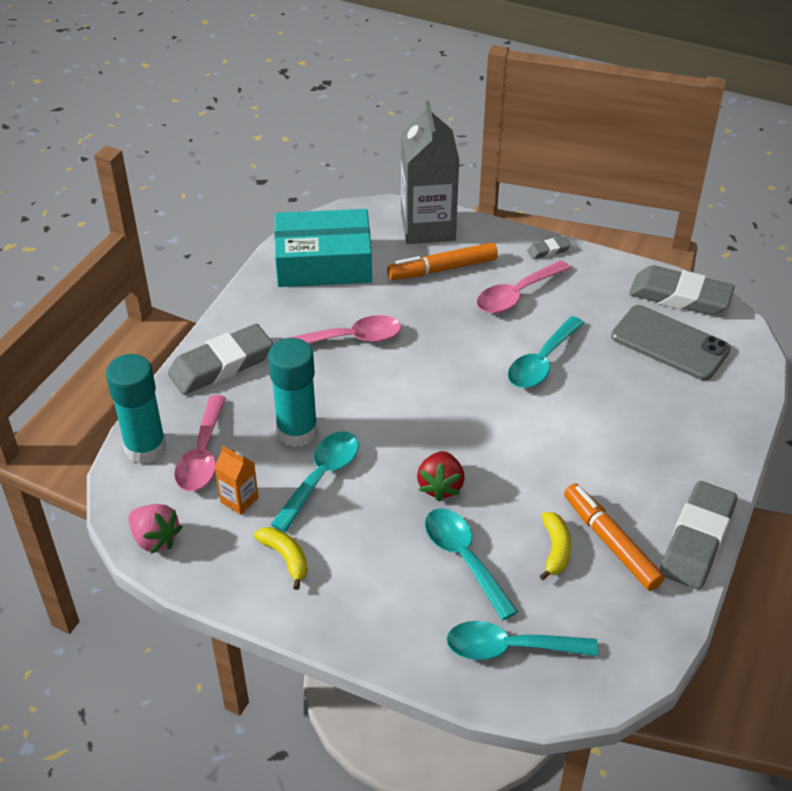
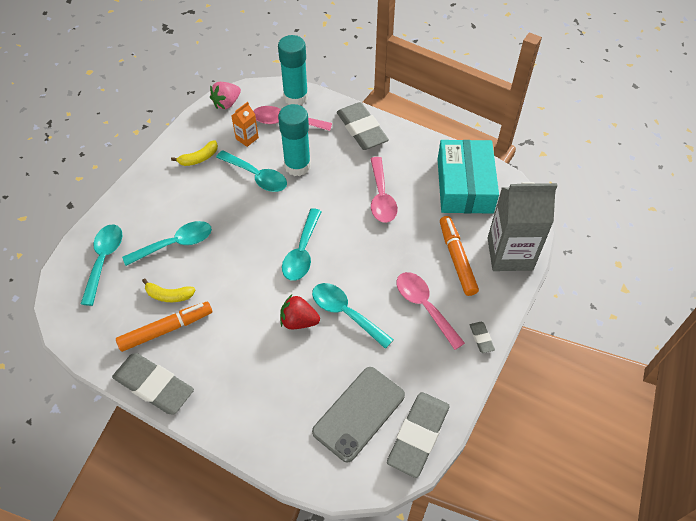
camera: 95 degrees right, 10 degrees up
(440, 486) = (236, 237): red strawberry -> red strawberry (299, 321)
(455, 411) = (302, 252): none -> turquoise spoon

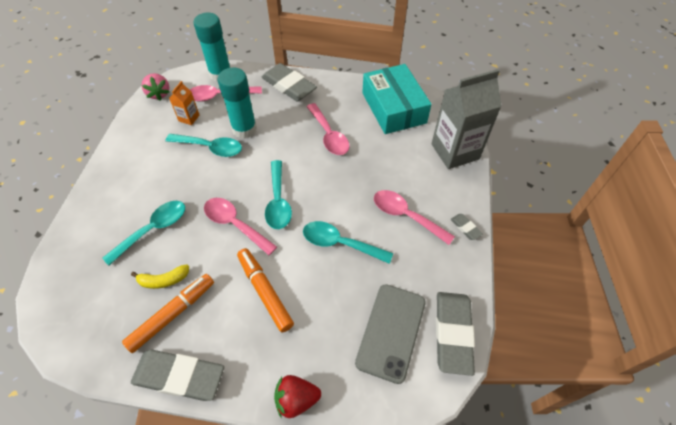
camera: 20 degrees left, 0 degrees up
(104, 260) = (83, 267): turquoise spoon -> none
(199, 158) = (149, 146): yellow banana -> none
(227, 103) = (159, 94): pink strawberry -> pink strawberry turned 45 degrees counterclockwise
(252, 262) = (235, 224): none -> pink spoon
(299, 321) = (300, 264): red strawberry -> red strawberry (296, 399)
(457, 259) = (414, 168): orange marker -> orange marker (265, 292)

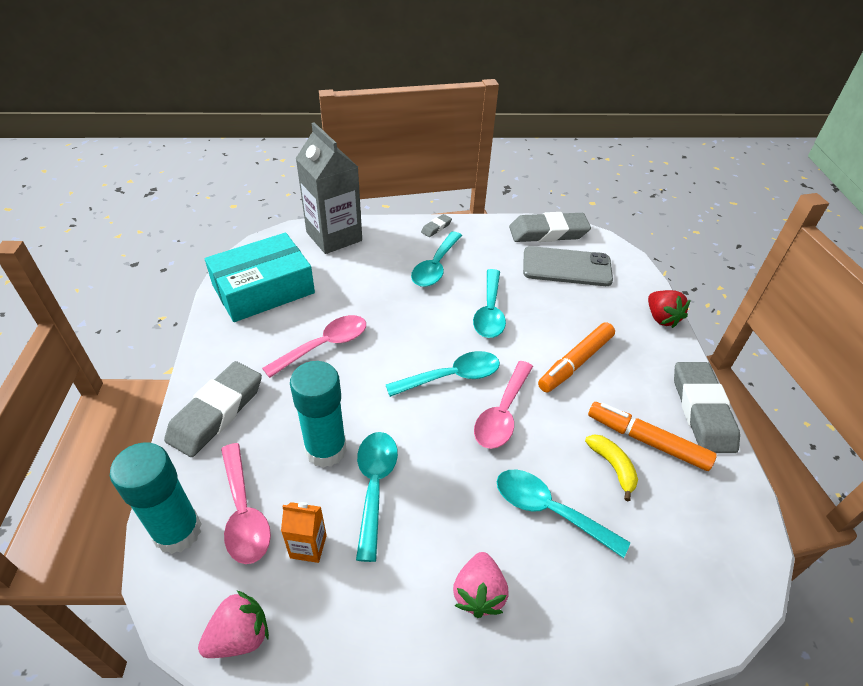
camera: 105 degrees left, 10 degrees down
(127, 182) = (478, 593): none -> pink strawberry
(406, 216) = (435, 267): pink spoon -> turquoise spoon

